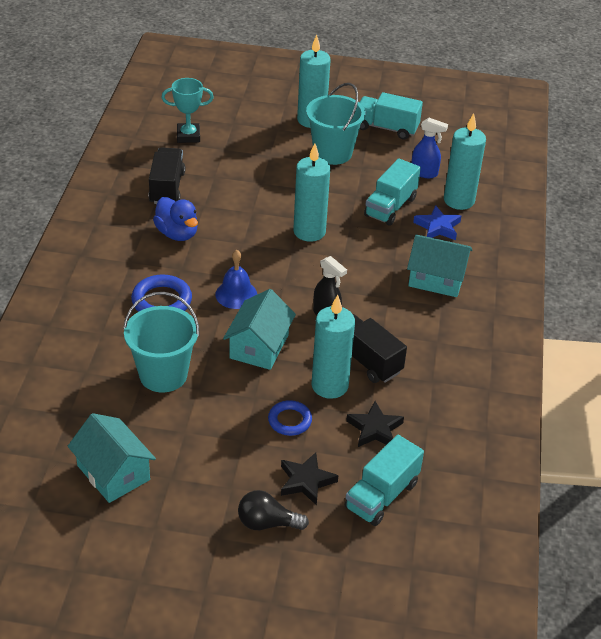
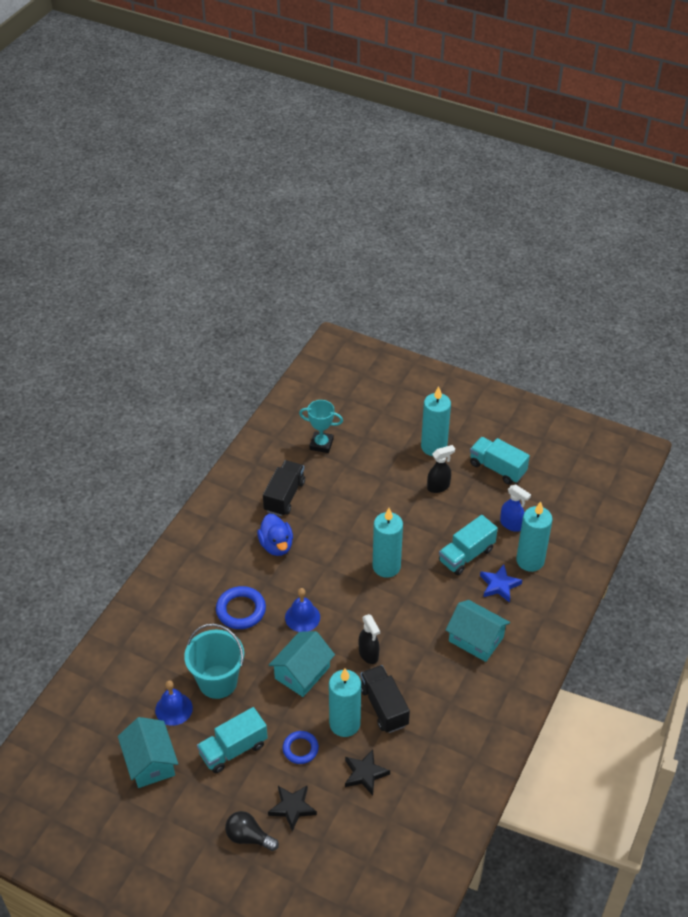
camera: 20 degrees right, 5 degrees up
(120, 412) = (173, 709): none -> blue bell
(332, 153) = (438, 487): turquoise bucket -> black spray bottle
(381, 495) = (346, 836): turquoise truck -> turquoise truck (233, 749)

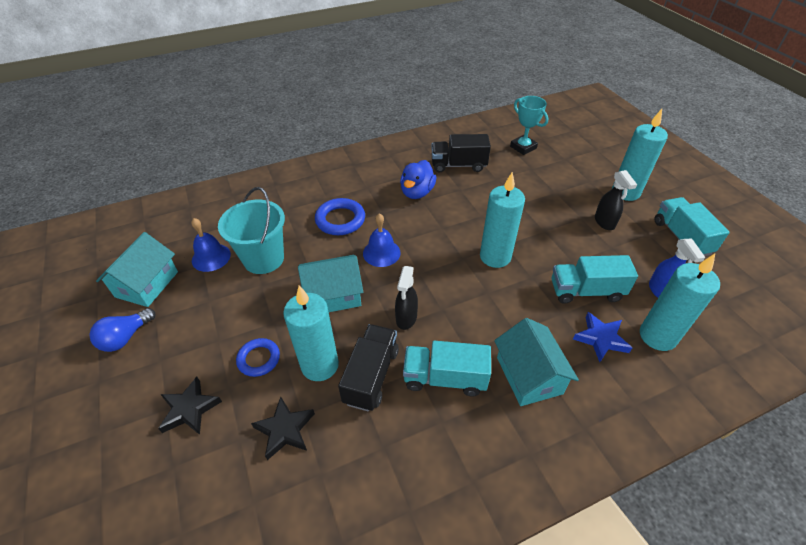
camera: 40 degrees right, 0 degrees up
(188, 804) = (126, 337): none -> blue light bulb
(233, 749) = (210, 318): turquoise truck -> turquoise truck (445, 378)
(248, 837) = (126, 406): black light bulb -> none
(284, 496) = (458, 165): black truck -> black truck turned 150 degrees counterclockwise
(438, 487) = (604, 222): black spray bottle -> black spray bottle turned 60 degrees clockwise

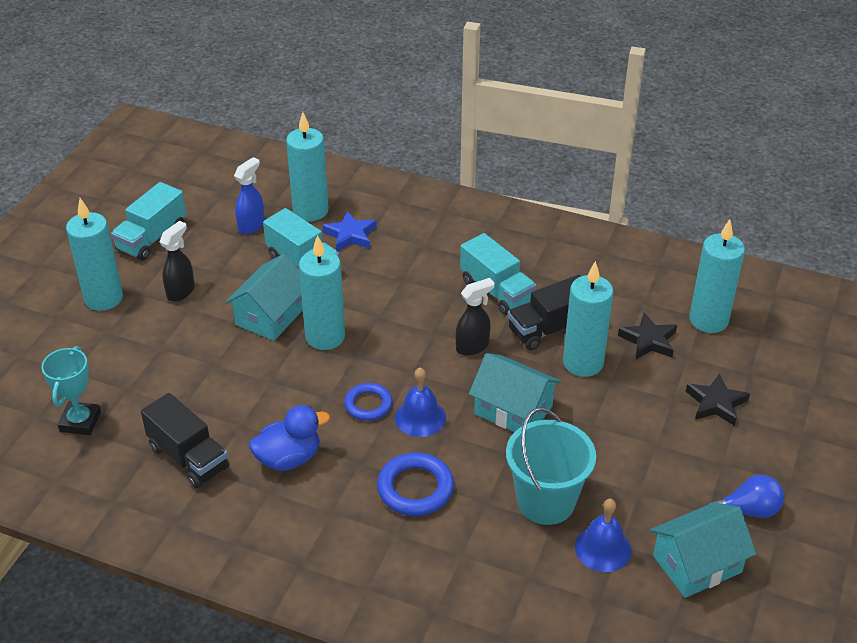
camera: 135 degrees left, 5 degrees down
(245, 504) = (708, 320): none -> turquoise candle
(259, 359) = (631, 402): blue ring -> blue ring (368, 405)
(529, 375) = (435, 253): turquoise house -> turquoise house (271, 315)

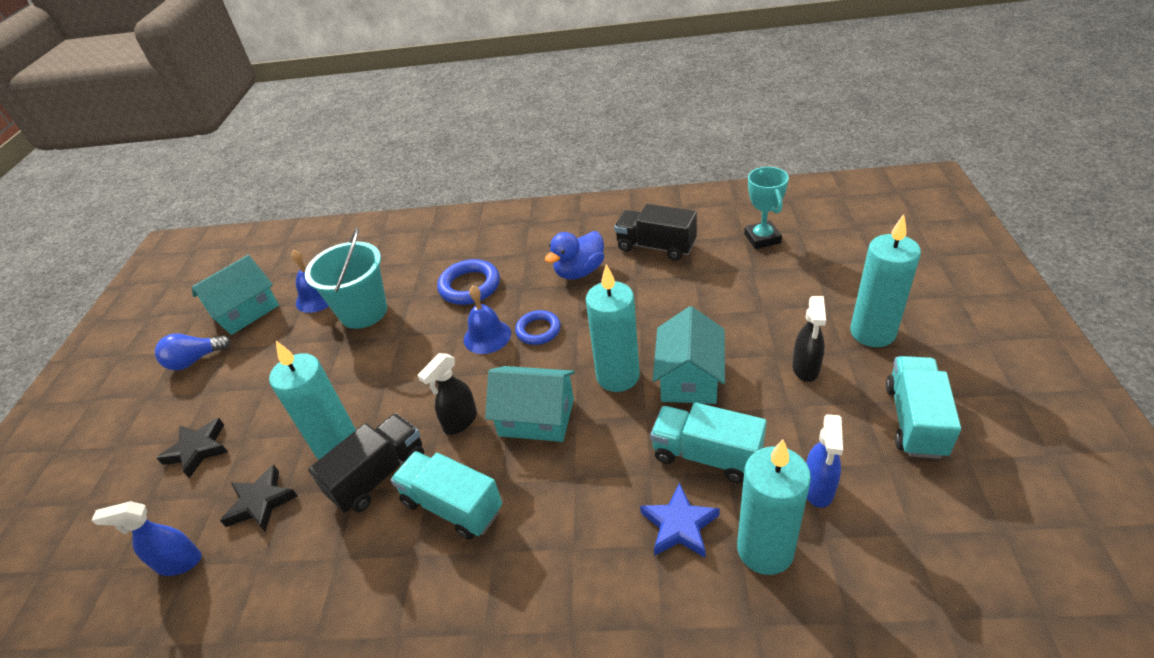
camera: 165 degrees right, 0 degrees up
(513, 410) = (403, 372): turquoise house -> turquoise house (536, 417)
(708, 320) = (179, 563): turquoise candle -> blue spray bottle

